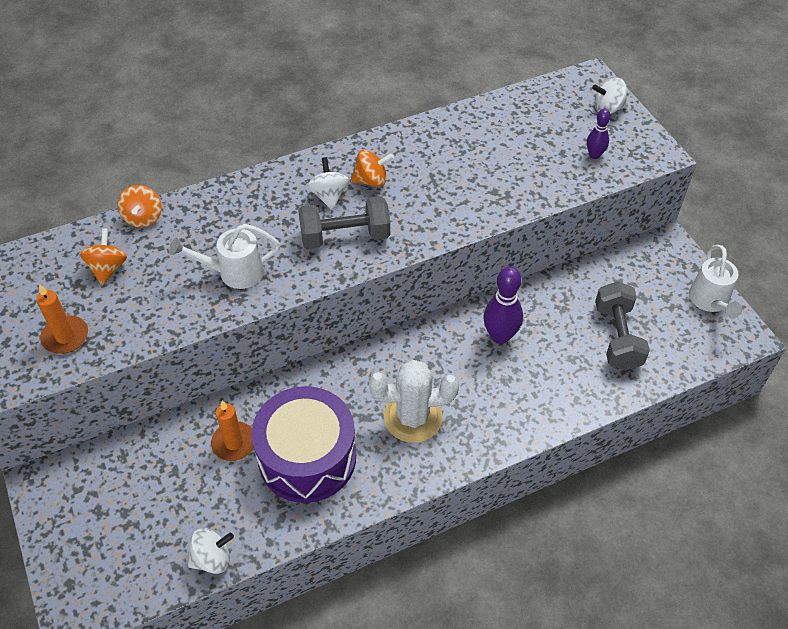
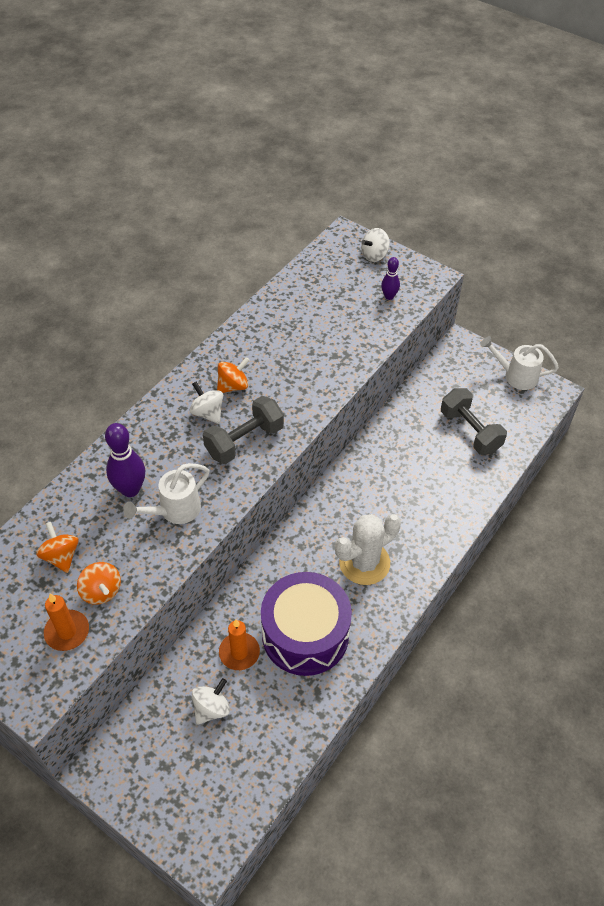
camera: 30 degrees left, 0 degrees up
(143, 218) = (60, 499): orange spinning top -> orange spinning top (101, 591)
(212, 559) = (286, 752): white spinning top -> white spinning top (211, 708)
(500, 336) = (387, 469): purple bowling pin -> purple bowling pin (130, 489)
(710, 302) = (515, 376): white watering can -> white watering can turned 135 degrees clockwise

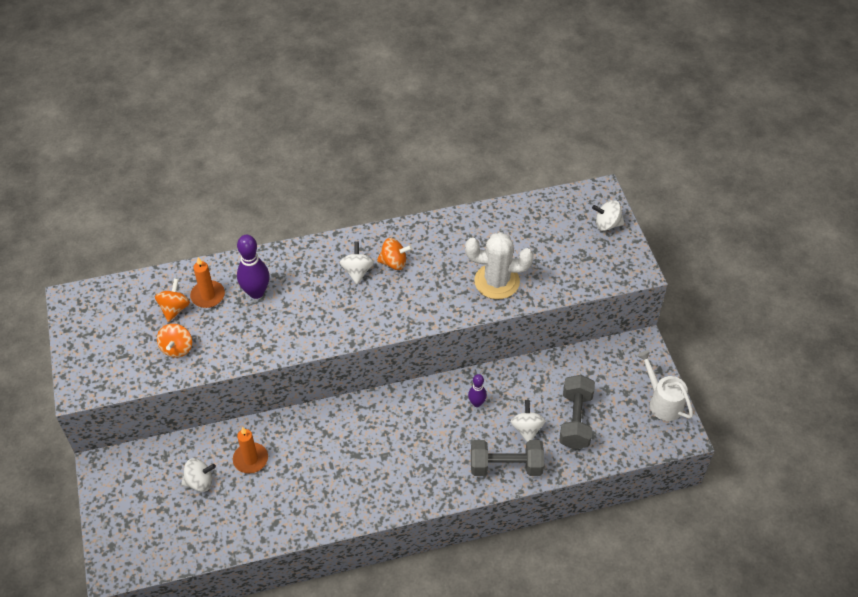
camera: 40 degrees right, 0 degrees up
(67, 632) = (135, 359): orange candle -> orange candle (208, 296)
(174, 511) = (269, 326): white watering can -> none
(244, 441) = (362, 308): grey dumbbell -> grey dumbbell (506, 466)
(305, 634) = (304, 479): purple drum -> none
(364, 563) = (393, 461): white cactus -> white cactus (497, 281)
(389, 296) = (583, 265): purple bowling pin -> purple bowling pin (476, 403)
(442, 462) = (527, 429): none -> white spinning top

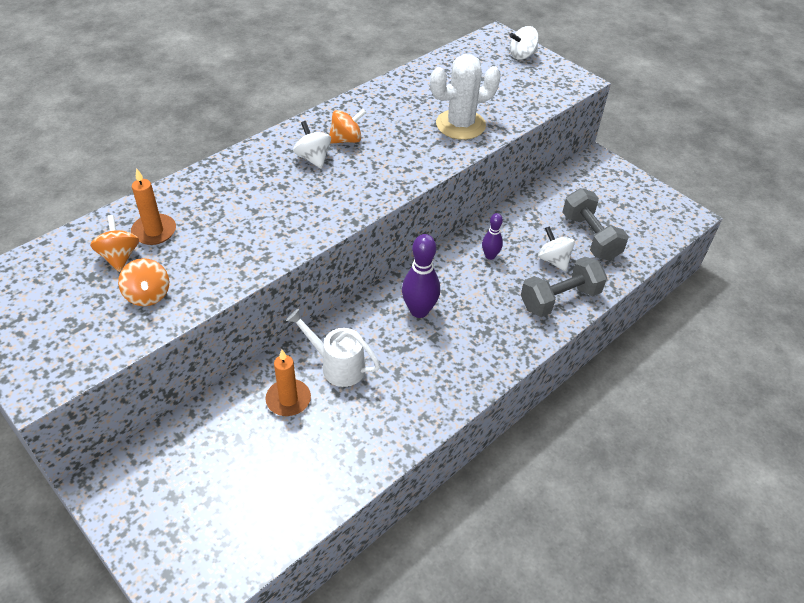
camera: 30 degrees left, 5 degrees down
(200, 482) = (241, 449): white spinning top -> none
(256, 292) = (211, 210): purple bowling pin -> purple bowling pin (419, 311)
(662, 401) = (650, 196): white watering can -> white watering can (337, 366)

